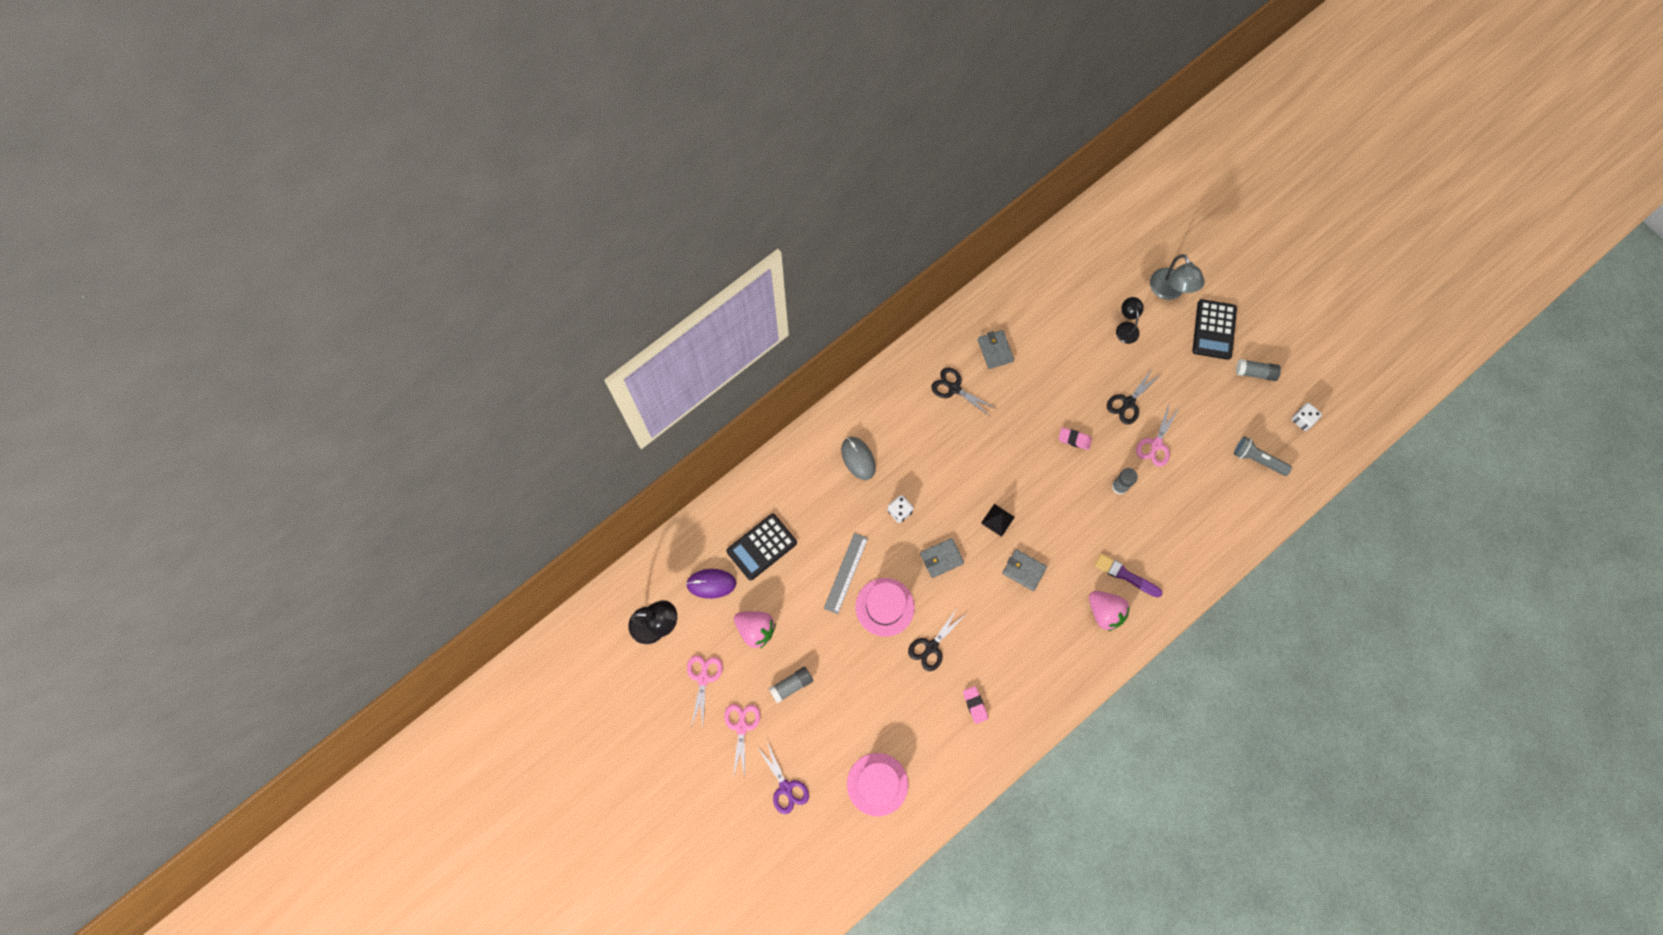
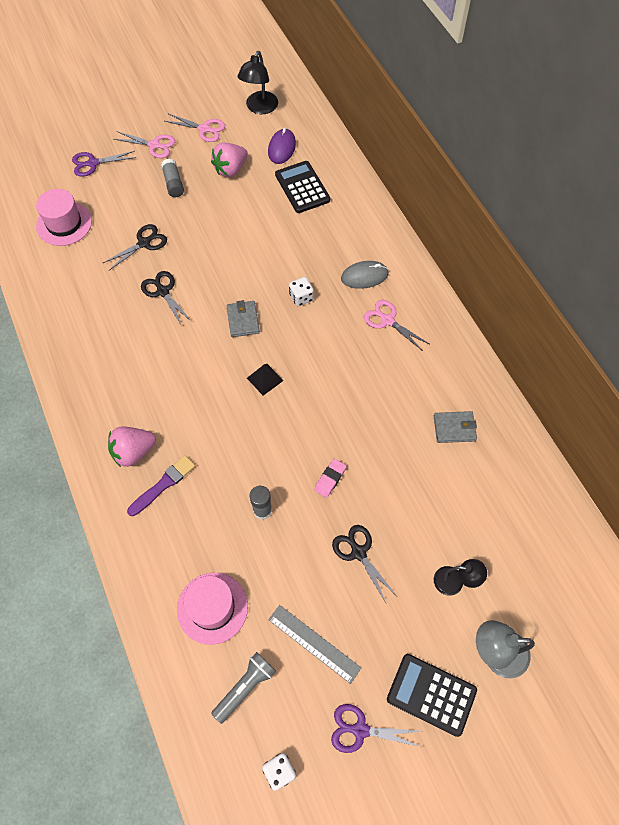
camera: 105 degrees right, 10 degrees down
(846, 573) = (256, 242): grey ruler -> grey ruler (314, 643)
(884, 607) = (214, 264): pink hat -> pink hat (212, 608)
(954, 388) = (419, 377): black scissors -> black scissors (144, 243)
(975, 705) = (95, 312): pink eraser -> none
(1024, 570) = (205, 388): grey wallet -> none
(1156, 444) = (299, 567): pink scissors -> pink scissors (387, 320)
(1255, 372) = (360, 730): grey glue stick -> purple scissors

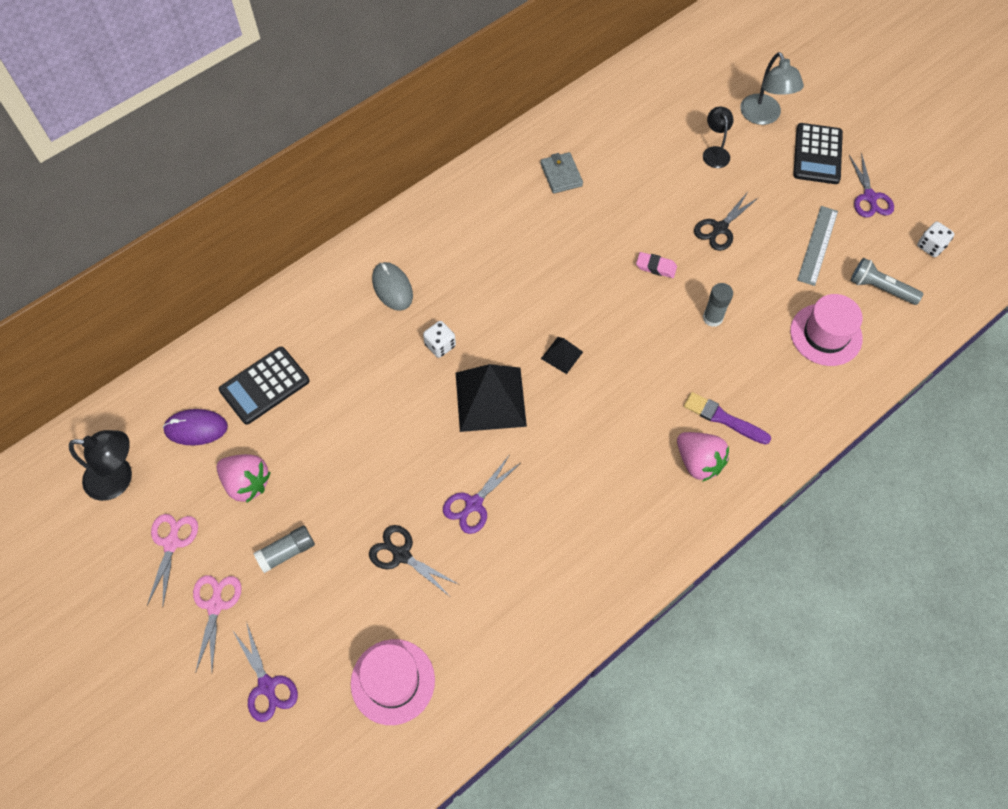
camera: 105 degrees left, 0 degrees up
(163, 291) = (473, 504): black scissors -> purple scissors
(243, 320) = (490, 399): grey wallet -> black pyramid
(387, 320) = (448, 254): pink scissors -> none

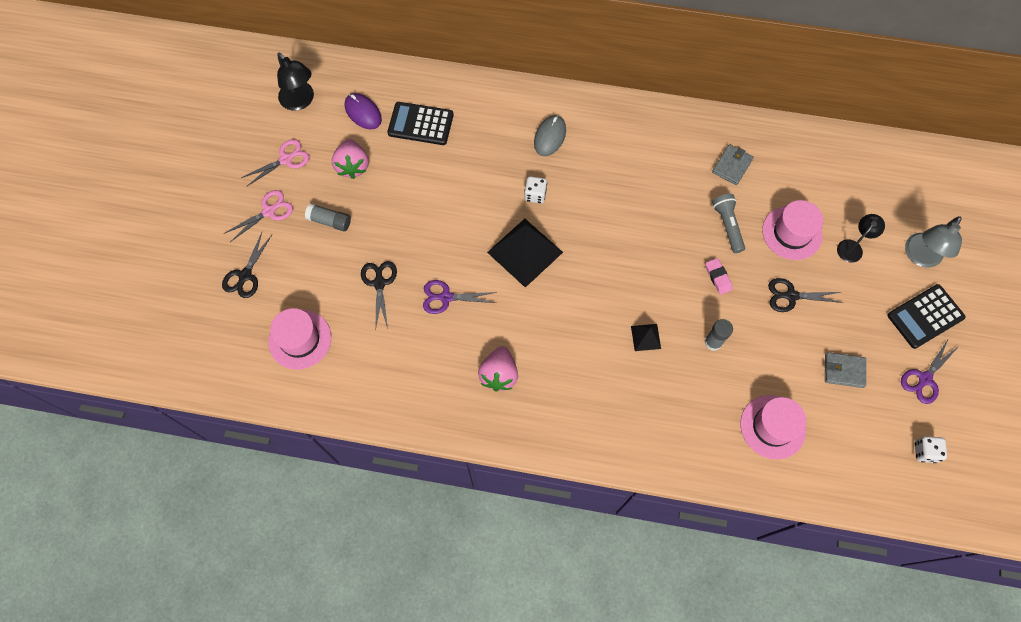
camera: 50 degrees right, 5 degrees up
(267, 686) = (245, 276): purple scissors -> black scissors
(562, 355) = (595, 270): black pyramid -> black pyramid (645, 337)
(663, 182) = (792, 233): none -> pink hat
(698, 462) = (594, 410): pink strawberry -> pink strawberry (499, 374)
(723, 418) = (641, 404): purple brush -> none
(818, 245) = (843, 371): grey ruler -> grey wallet
(880, 288) = (850, 439): grey flashlight -> grey flashlight (727, 226)

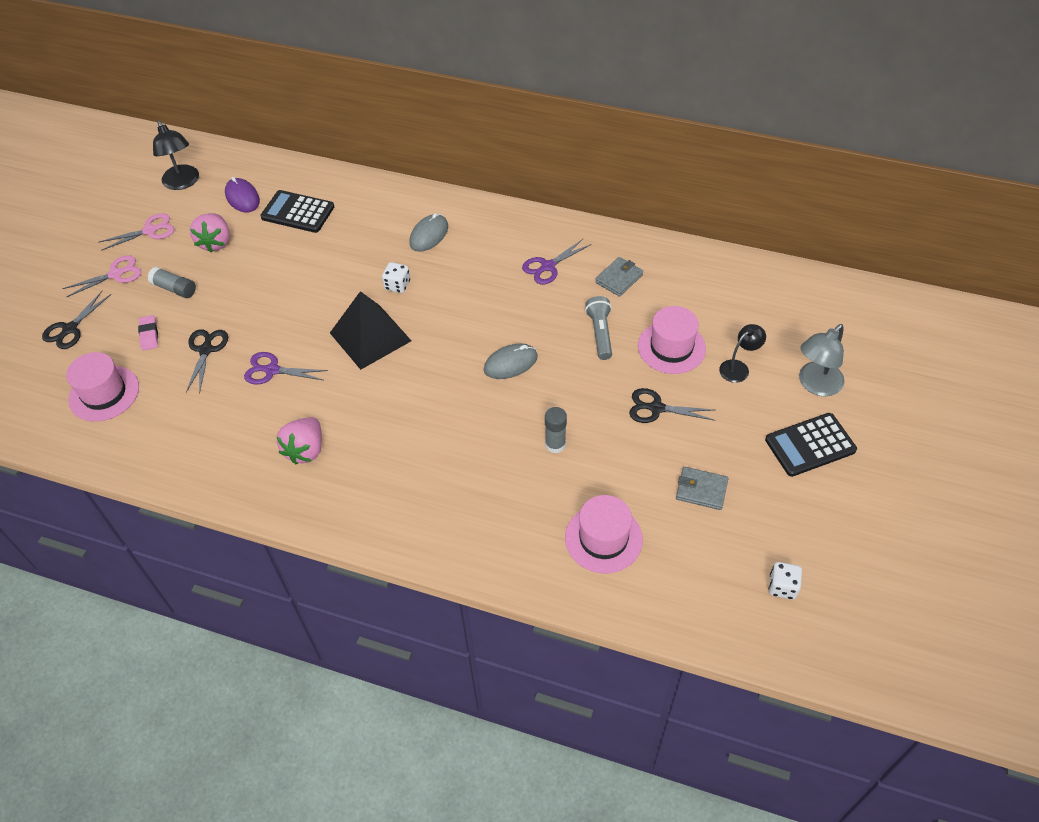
camera: 10 degrees right, 15 degrees down
(645, 337) = (480, 431): black pyramid -> none
(656, 265) = (510, 363): none -> grey mouse
(718, 277) = (577, 382): pink eraser -> pink eraser (149, 335)
(924, 379) = (796, 509): purple scissors -> purple scissors (547, 267)

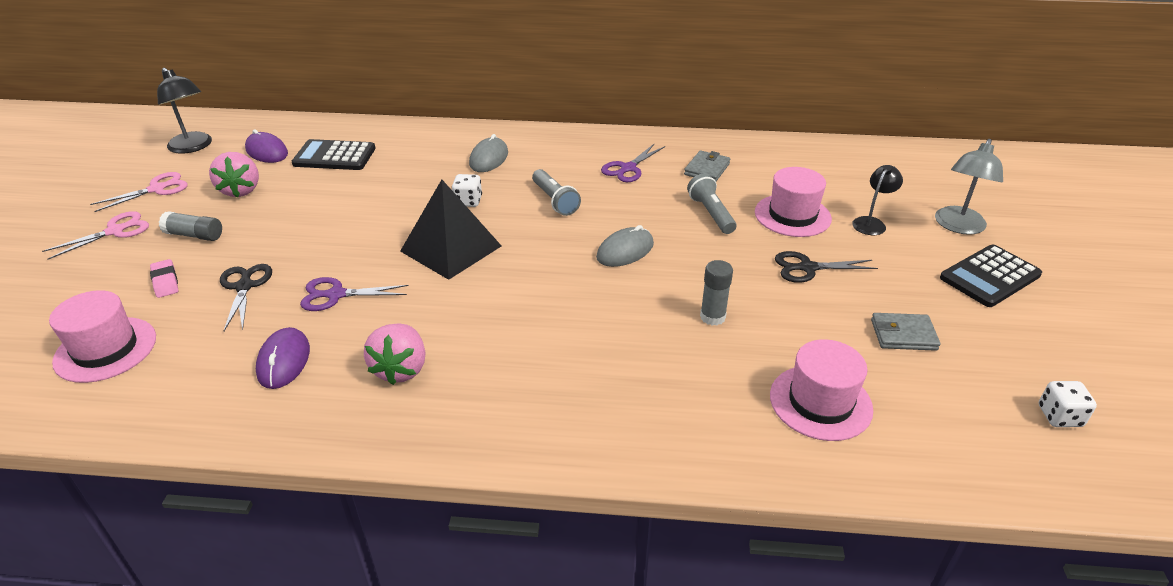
camera: 15 degrees left, 15 degrees down
(70, 329) = (53, 290): black scissors -> none
(225, 427) = (284, 361): none -> purple mouse
(470, 296) = (555, 200): none -> grey flashlight

